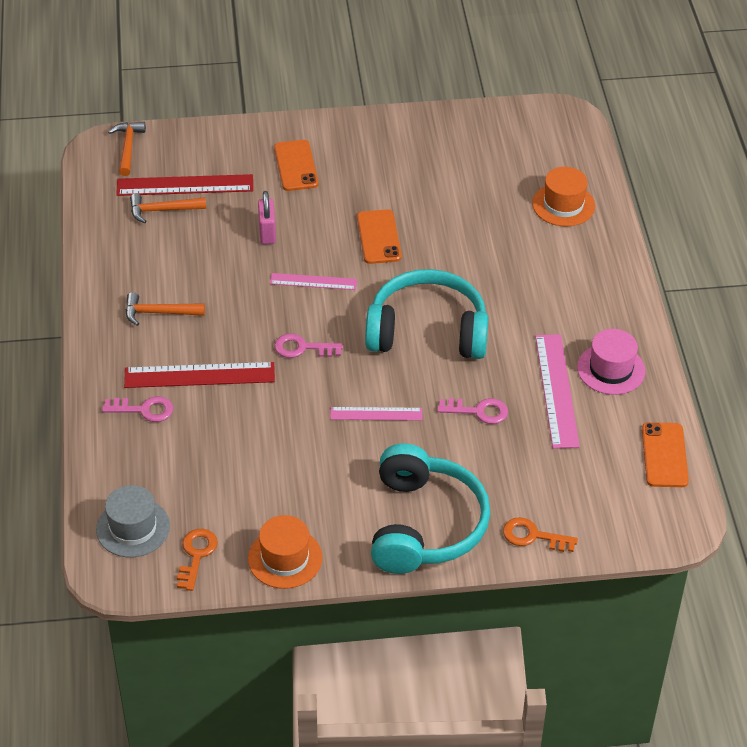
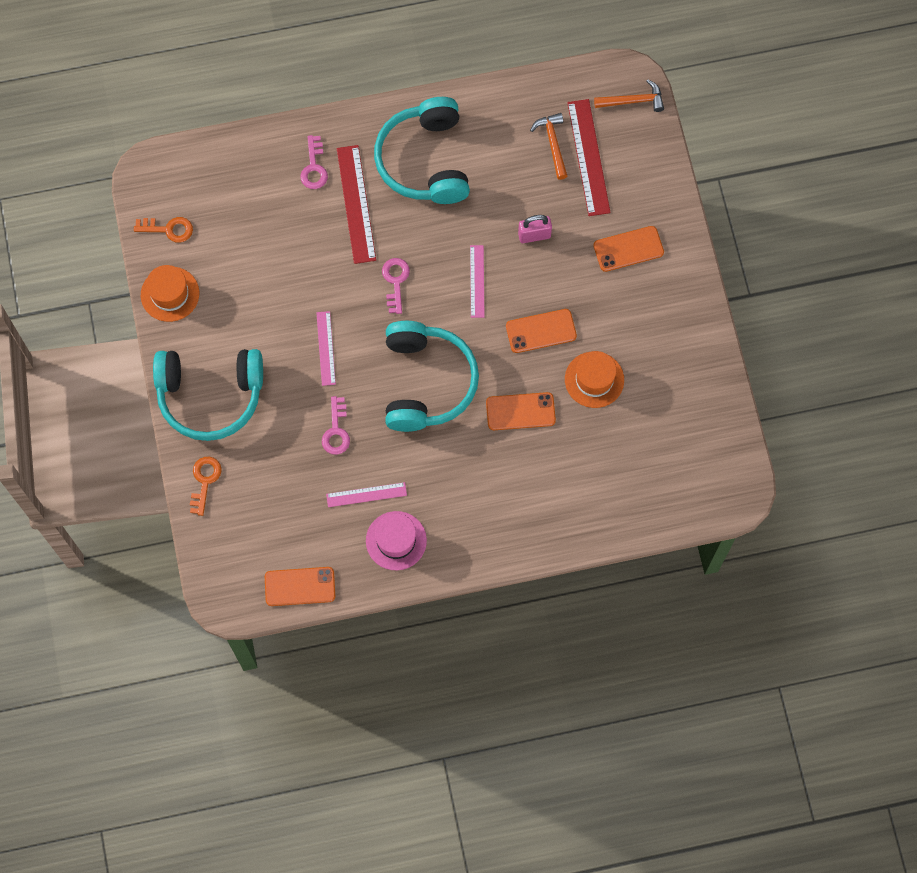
camera: 85 degrees right, 25 degrees up
(133, 528) = (192, 179): grey hat -> none
(158, 313) = (425, 161): orange hammer -> turquoise headphones
(468, 260) = (520, 411): none -> orange phone
(556, 390) = (366, 494): pink ruler -> pink ruler, size x0.60
(563, 205) = (606, 494): orange hat -> orange hat (594, 379)

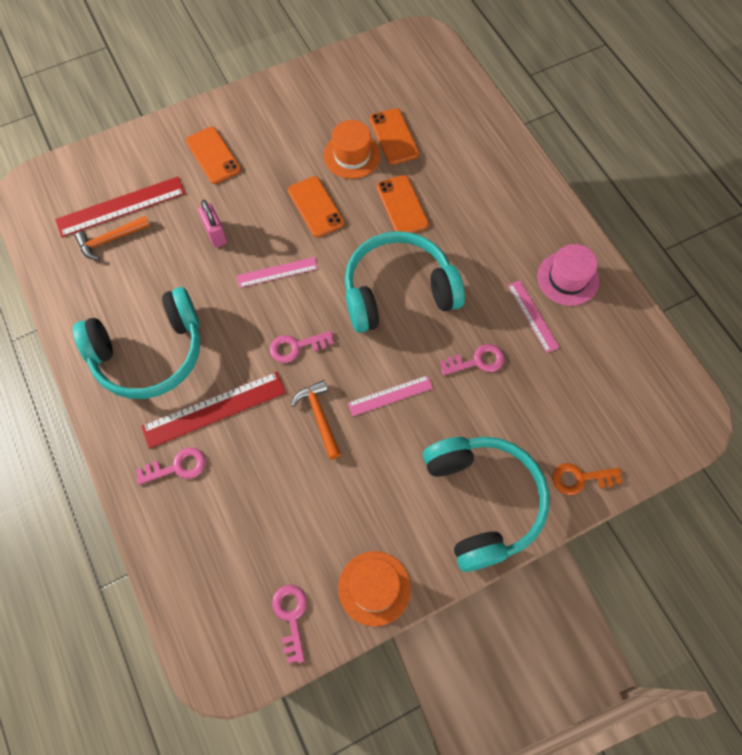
camera: 105 degrees left, 5 degrees down
(168, 229) = (291, 617): orange key -> pink key
(300, 586) = (650, 352): orange phone -> orange phone (394, 136)
(633, 101) = (52, 182): orange hammer -> orange hammer (319, 416)

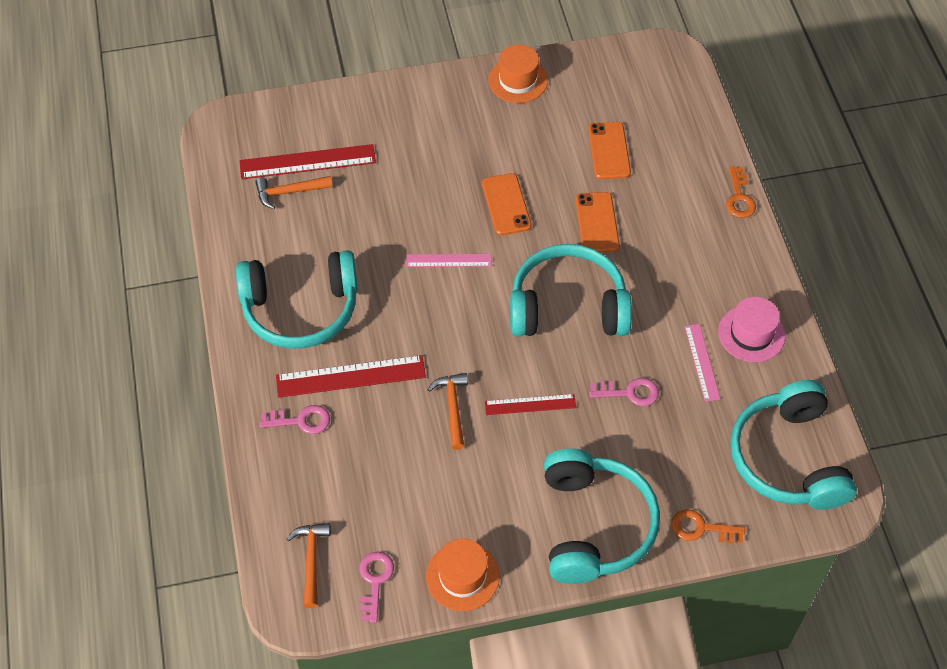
camera: 15 degrees right, 10 degrees down
(213, 155) = (414, 131): orange phone -> none
(215, 234) = (396, 209): pink padlock -> none
(223, 611) = (311, 560): none -> orange hammer
(296, 347) = (448, 336): pink key -> none
(352, 155) = (559, 161): orange hat -> orange hat (518, 80)
(390, 395) = (530, 404): pink ruler -> red ruler
(519, 154) = (739, 197): none -> orange key
(636, 389) = (788, 458): none -> turquoise headphones

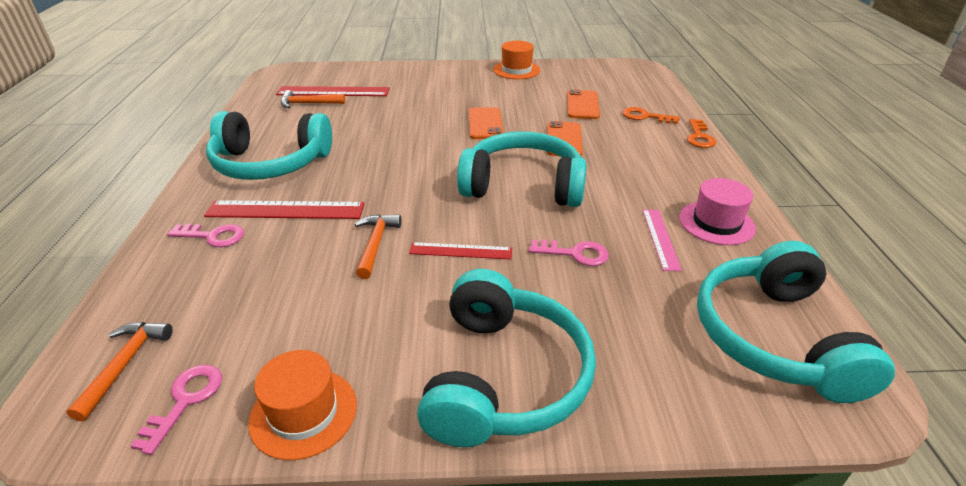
camera: 10 degrees right, 20 degrees down
(448, 260) = (420, 148): pink ruler -> none
(701, 528) = (655, 402): orange key -> orange key (645, 117)

